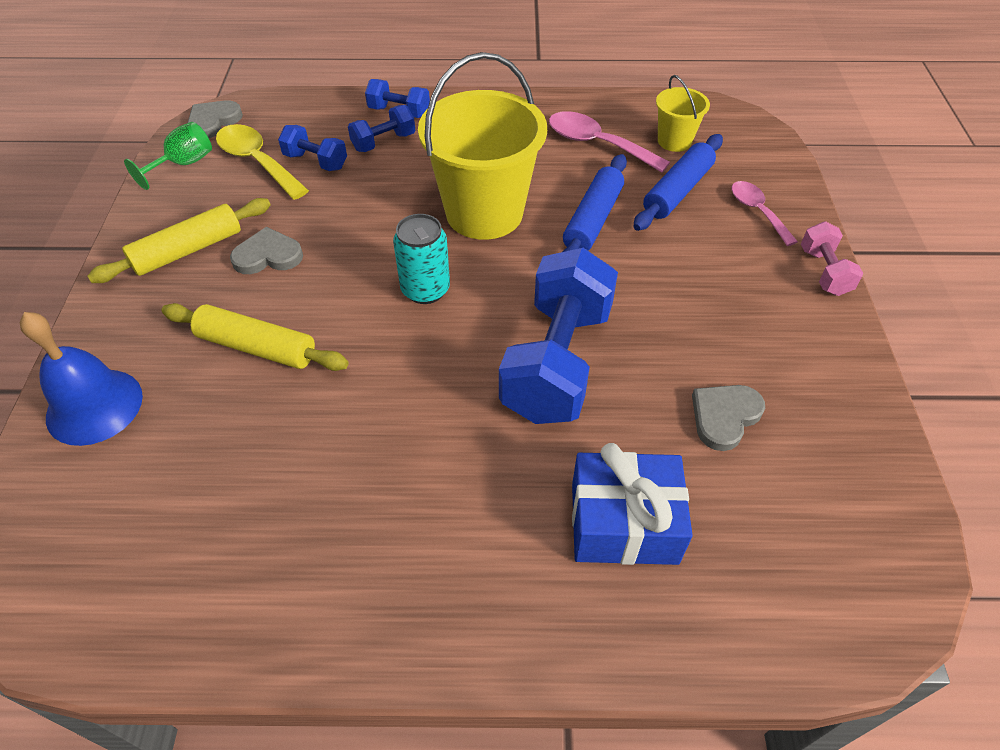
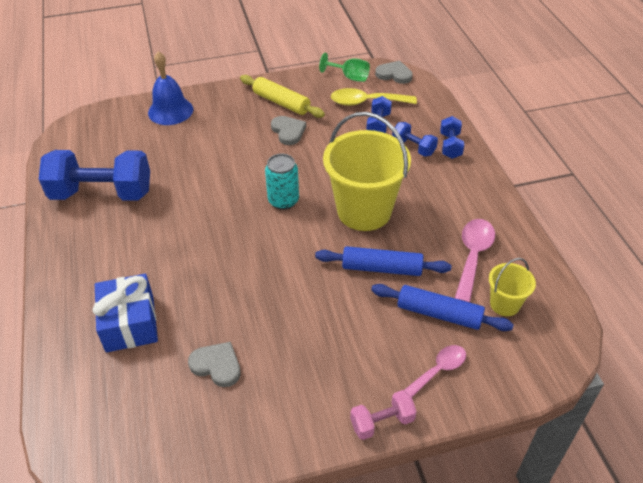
camera: 75 degrees right, 5 degrees down
(257, 161) = (366, 102): yellow spoon -> yellow spoon turned 120 degrees counterclockwise
(257, 347) = (220, 149): yellow rolling pin -> none
(557, 362) = (242, 273): blue dumbbell -> blue dumbbell (102, 193)

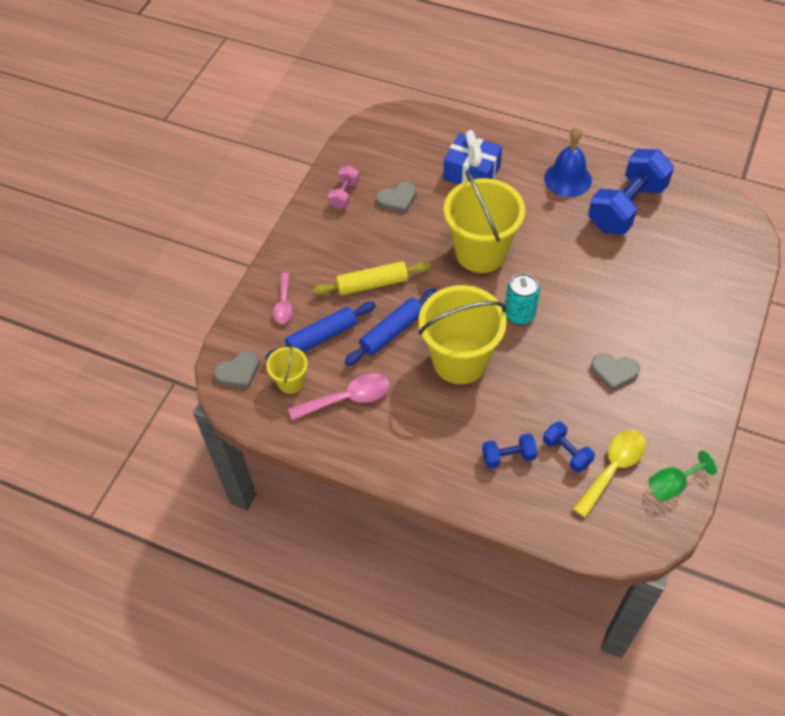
camera: 130 degrees right, 10 degrees up
(170, 111) = (719, 299): blue bell -> blue bell (567, 179)
(236, 259) = (481, 252): none -> yellow bucket
(281, 103) = (668, 394): yellow rolling pin -> yellow rolling pin (372, 284)
(382, 422) = (282, 253): pink dumbbell -> pink dumbbell (344, 195)
(394, 74) = (646, 534): grey heart -> grey heart (238, 371)
(450, 146) = (485, 490): blue dumbbell -> none
(473, 256) = (348, 398): pink spoon -> pink spoon turned 75 degrees counterclockwise

